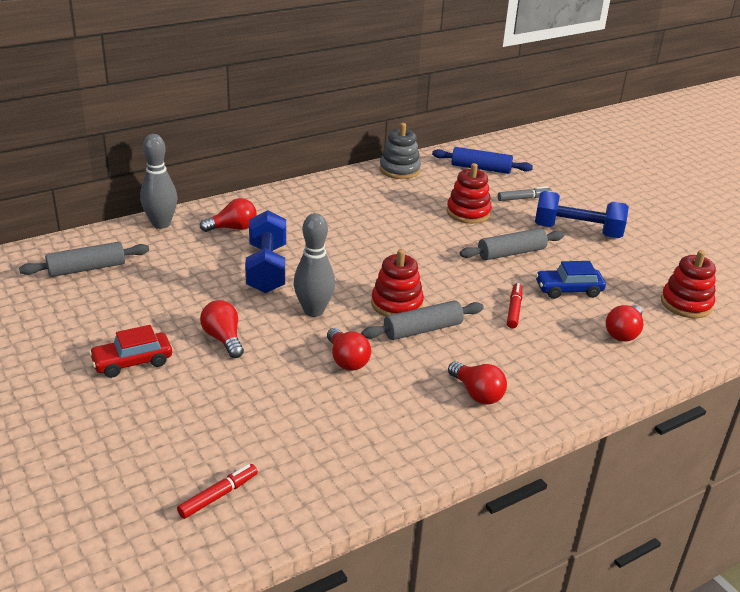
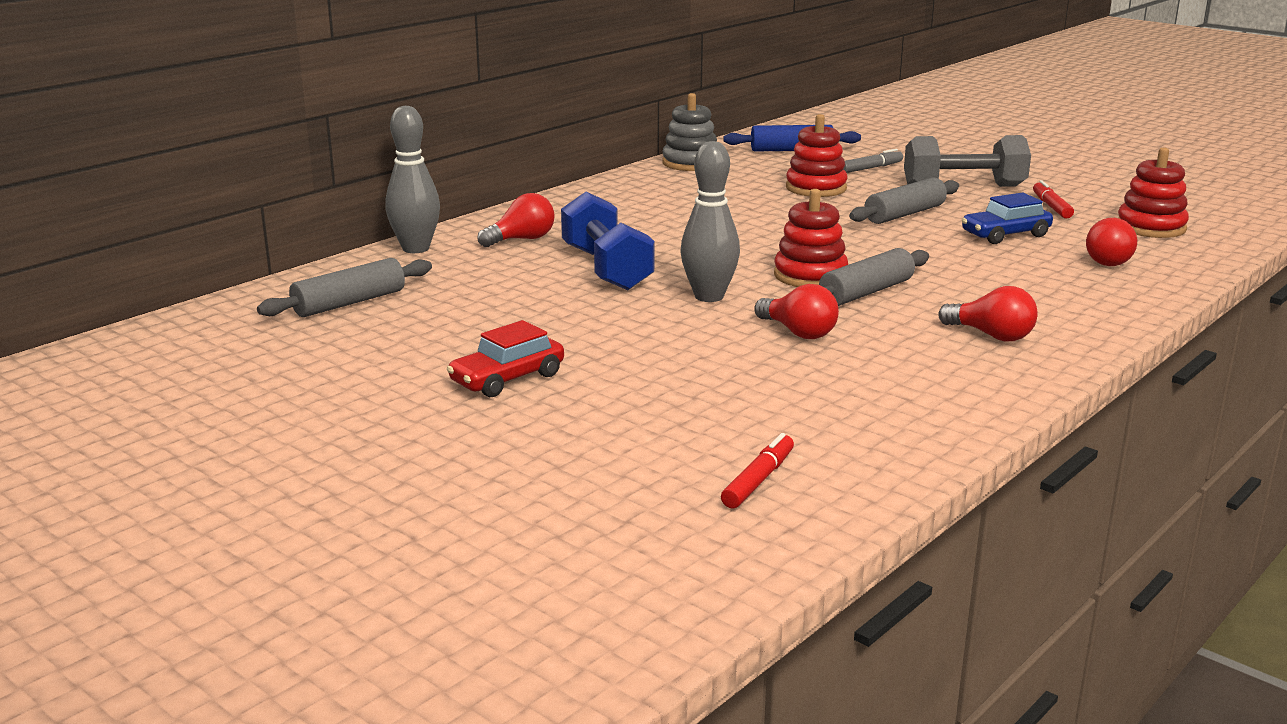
camera: 15 degrees left, 10 degrees down
(223, 339) = (613, 338): red light bulb -> none
(514, 310) = (959, 260): red marker -> red marker (1051, 206)
(577, 231) = (963, 187): blue dumbbell -> grey dumbbell

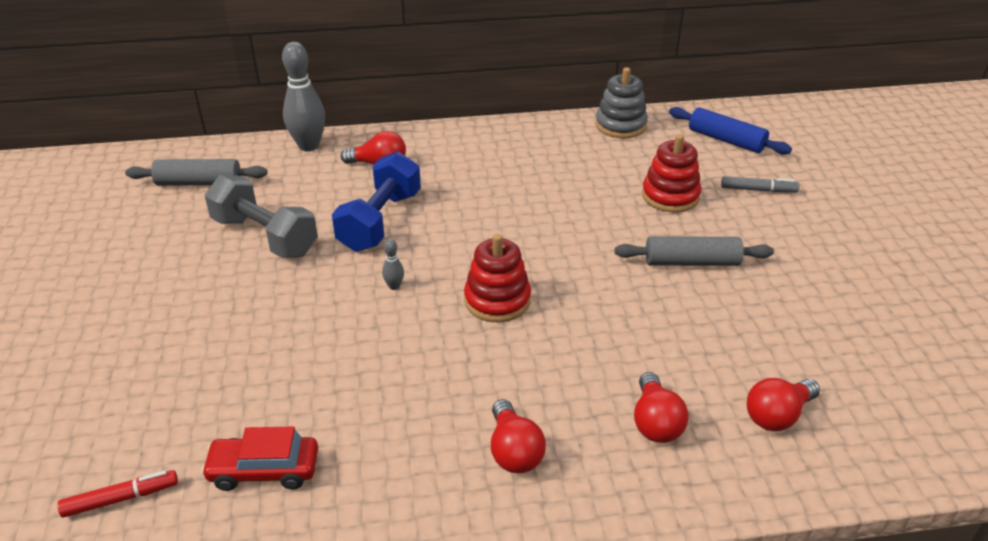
camera: 40 degrees right, 15 degrees up
(507, 379) = (160, 303): red car -> red car (264, 470)
(709, 296) = (394, 286): grey bowling pin -> grey bowling pin, size x0.43
(798, 332) = (387, 360): red light bulb -> red light bulb (655, 422)
(866, 292) = (505, 342): grey rolling pin -> none
(963, 187) = (804, 250): grey dumbbell -> grey dumbbell (265, 236)
(1005, 235) = (737, 332): blue car -> none
(1051, 206) = (846, 315): red marker -> none
(1151, 227) = (903, 394): red stacking toy -> none

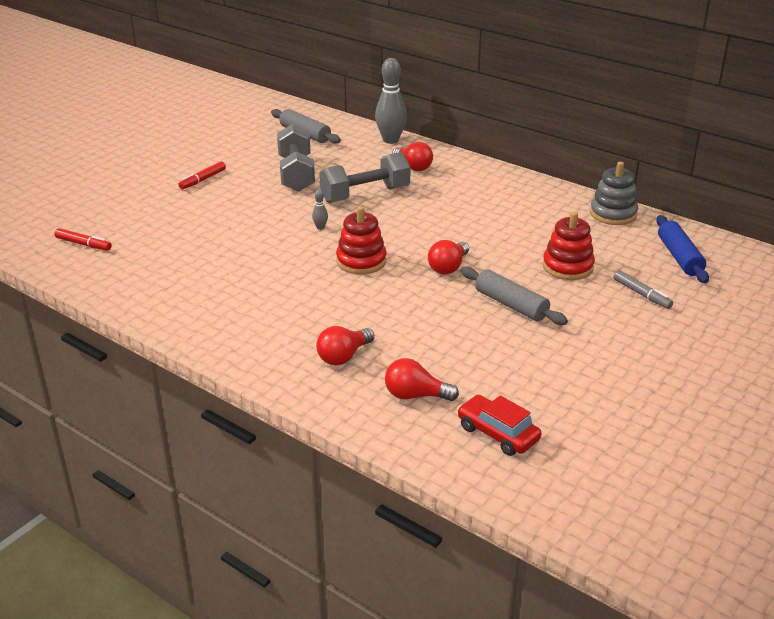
camera: 45 degrees right, 5 degrees down
(156, 305) = (203, 180): none -> red marker
(264, 470) = (145, 266): red car -> red car (497, 433)
(380, 221) = (365, 194): blue dumbbell -> grey dumbbell
(514, 451) = (255, 324): red light bulb -> red light bulb (448, 267)

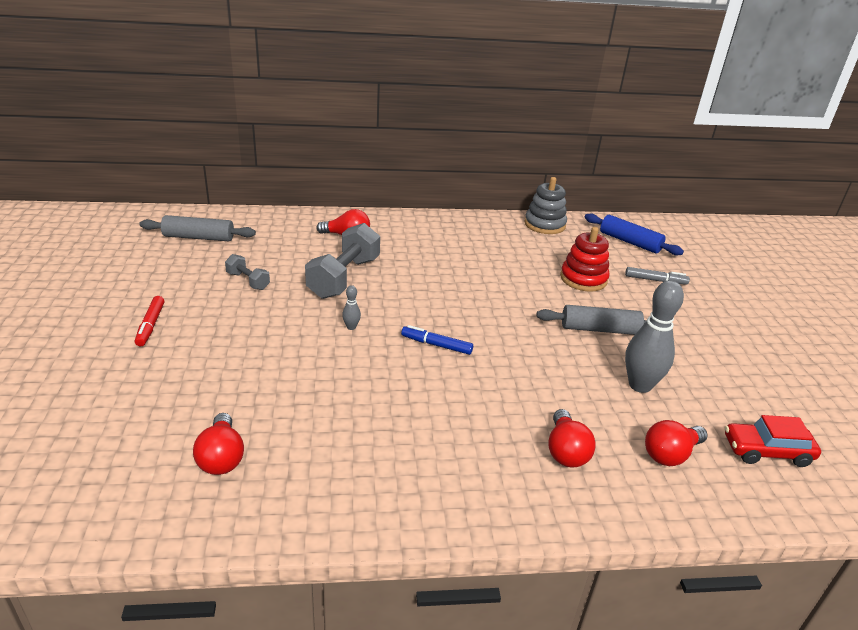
camera: 45 degrees left, 0 degrees up
(83, 244) = (98, 475): red marker -> none
(296, 174) = (248, 281): grey dumbbell -> grey dumbbell, size x0.51
(361, 261) = (436, 345): red stacking toy -> blue marker
(390, 140) = (291, 218): grey bowling pin -> grey bowling pin (640, 385)
(448, 267) = (510, 317): red light bulb -> red light bulb (221, 457)

